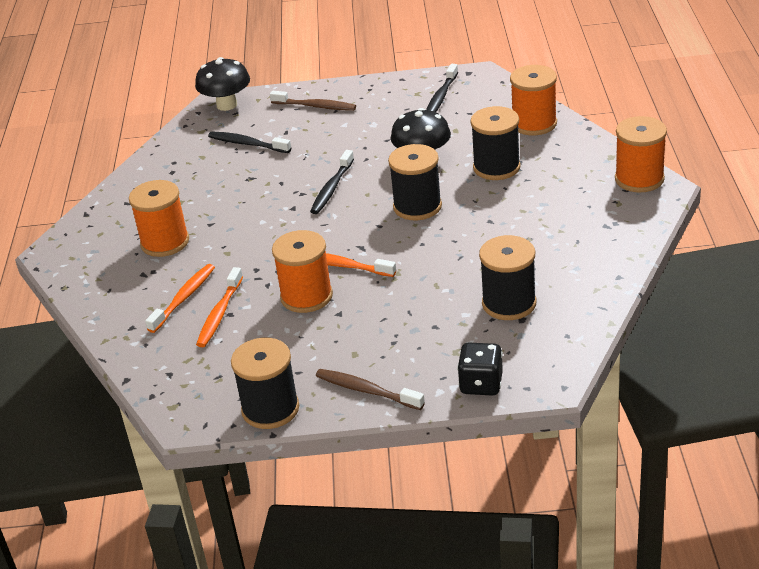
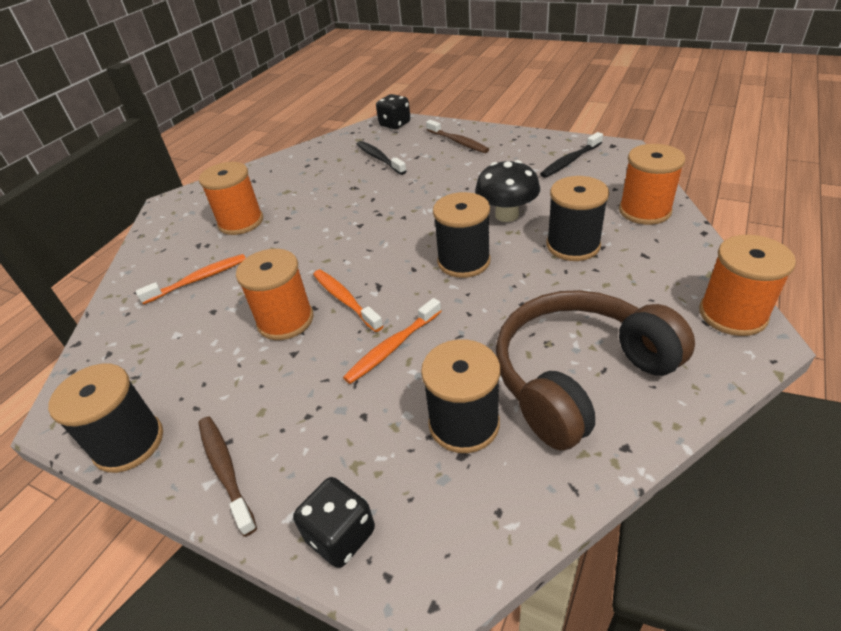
camera: 30 degrees right, 5 degrees up
(219, 314) = (205, 308): orange toothbrush -> orange toothbrush (392, 347)
(227, 105) = (395, 124): black mushroom -> black dice
(332, 188) = (406, 217): black toothbrush -> none
(564, 250) = (579, 376): none -> brown headphones

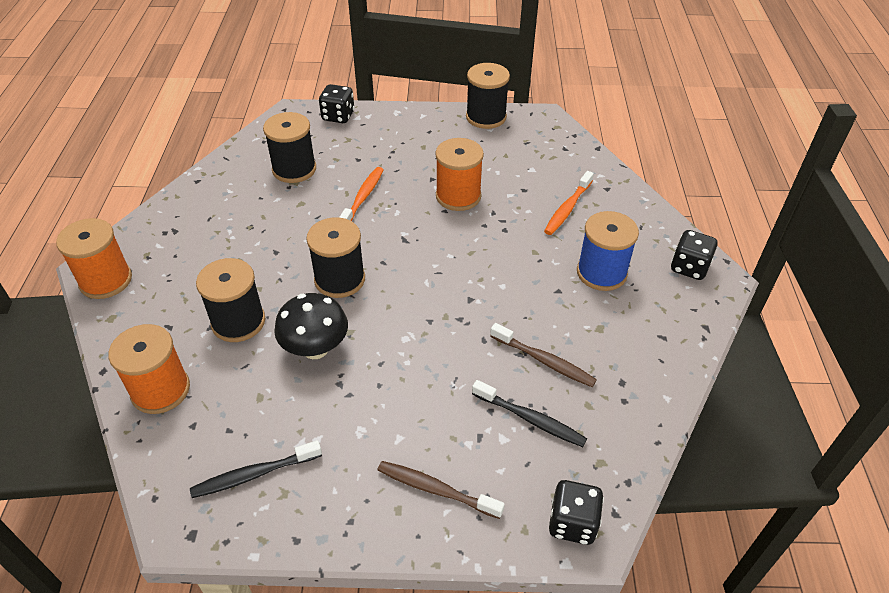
camera: 150 degrees right, 5 degrees up
(176, 213) = (689, 267): none -> black dice
(225, 470) = (418, 121): brown toothbrush -> brown toothbrush (544, 361)
(241, 222) = (601, 273): orange spool -> blue spool
(345, 300) = (424, 221): orange toothbrush -> none
(570, 161) = (254, 474): black toothbrush -> black toothbrush turned 135 degrees counterclockwise
(579, 376) = (226, 210): brown headphones -> none

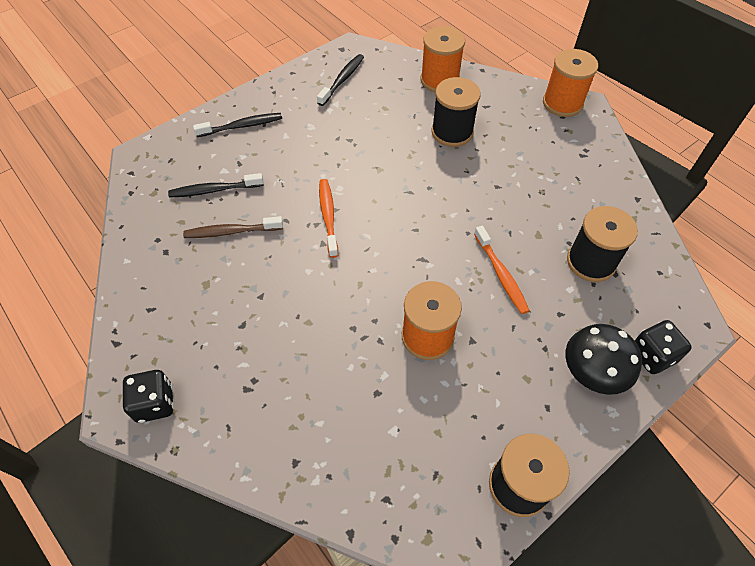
camera: 140 degrees right, 10 degrees up
(315, 348) = (387, 147): black mushroom -> black mushroom (591, 373)
(339, 279) = (428, 196): black spool -> none
(436, 489) = (242, 126): brown toothbrush -> black toothbrush
(567, 208) = (316, 397): orange toothbrush -> orange toothbrush (328, 216)
(572, 523) = (153, 154): black dice -> none
(601, 273) = (235, 339): blue spool -> none

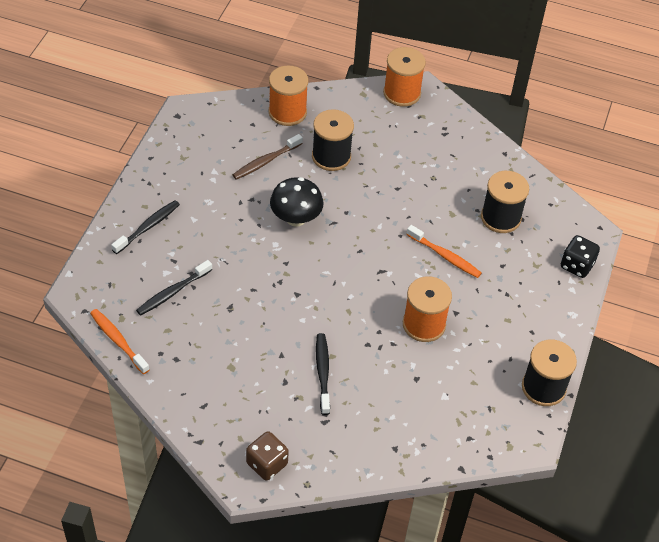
camera: 35 degrees left, 5 degrees down
(155, 403) = (267, 464): black dice -> brown dice
(231, 232) = (217, 319): brown toothbrush -> brown toothbrush (266, 161)
(328, 216) = (285, 271): orange toothbrush -> orange toothbrush (118, 341)
(342, 80) = (202, 146): black toothbrush -> black toothbrush (323, 372)
(591, 373) = (546, 296): black mushroom -> black mushroom (296, 218)

